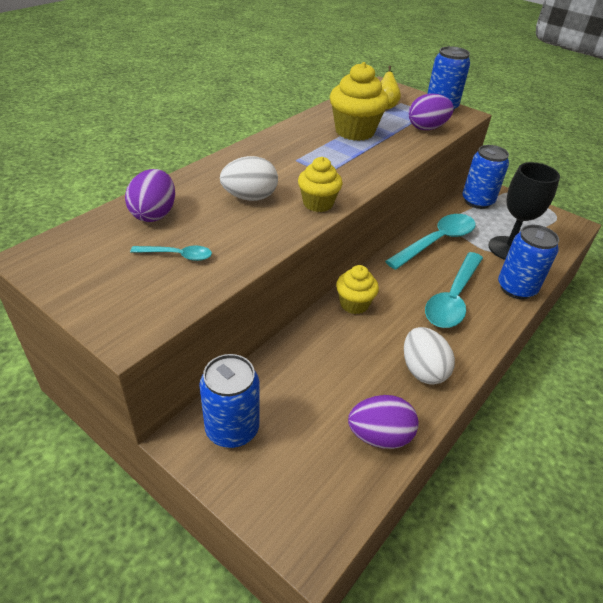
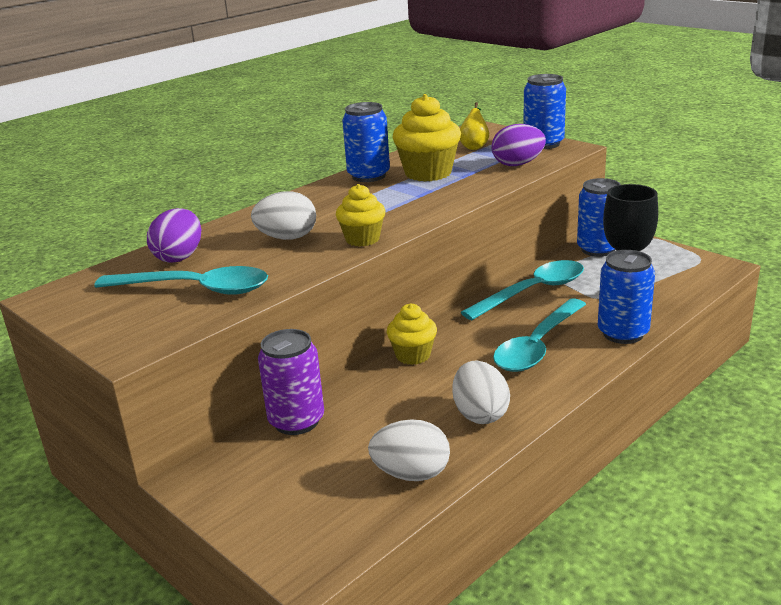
camera: 10 degrees right, 15 degrees down
(177, 255) = (195, 289): turquoise spoon -> turquoise spoon, size x2.06
(232, 429) = (243, 470): blue can -> blue can (368, 176)
(269, 374) = (296, 421): none -> purple can
(379, 436) = (411, 474): purple egg -> white egg

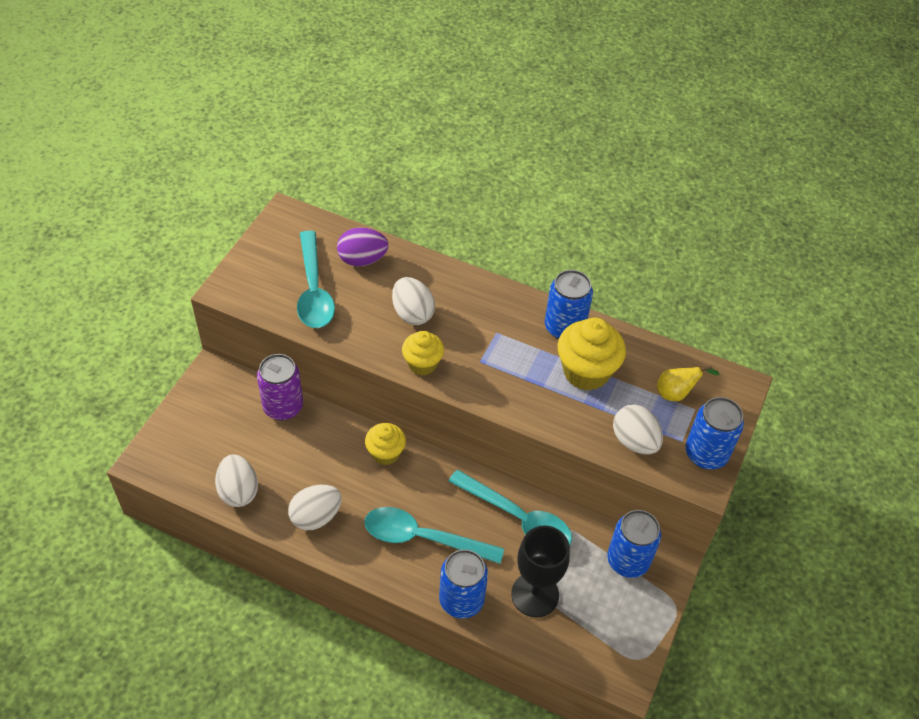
camera: 65 degrees right, 25 degrees up
(517, 164) = (634, 441): purple egg -> white egg

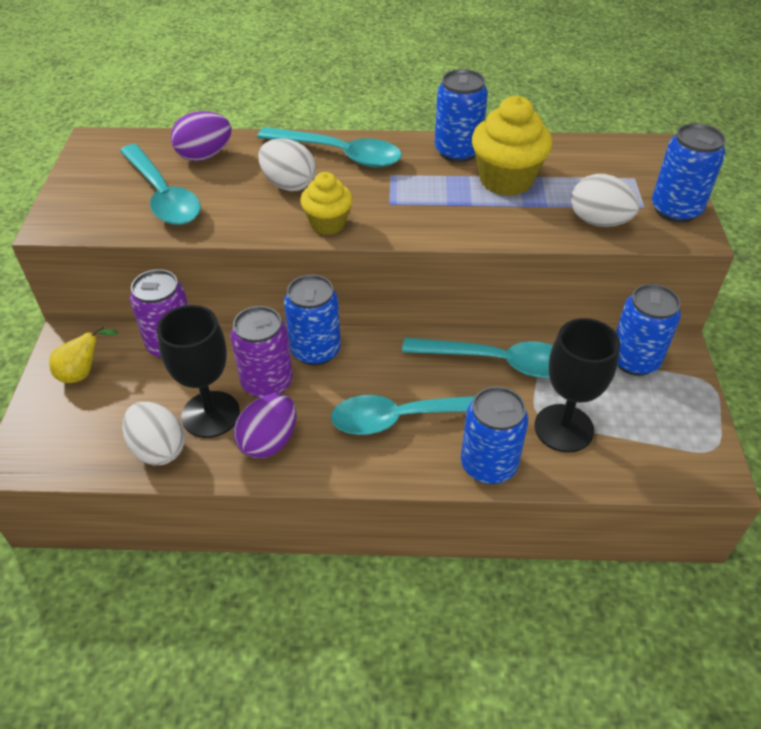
camera: 20 degrees left, 5 degrees down
(285, 478) = (210, 414): none -> black goblet
(316, 517) = (269, 441): white egg -> purple egg
(337, 467) = (267, 383): none -> purple can
(385, 453) = (316, 350): yellow cupcake -> blue can
(467, 296) = (339, 154): none -> turquoise spoon
(676, 393) = (607, 171): yellow pear -> yellow pear (83, 373)

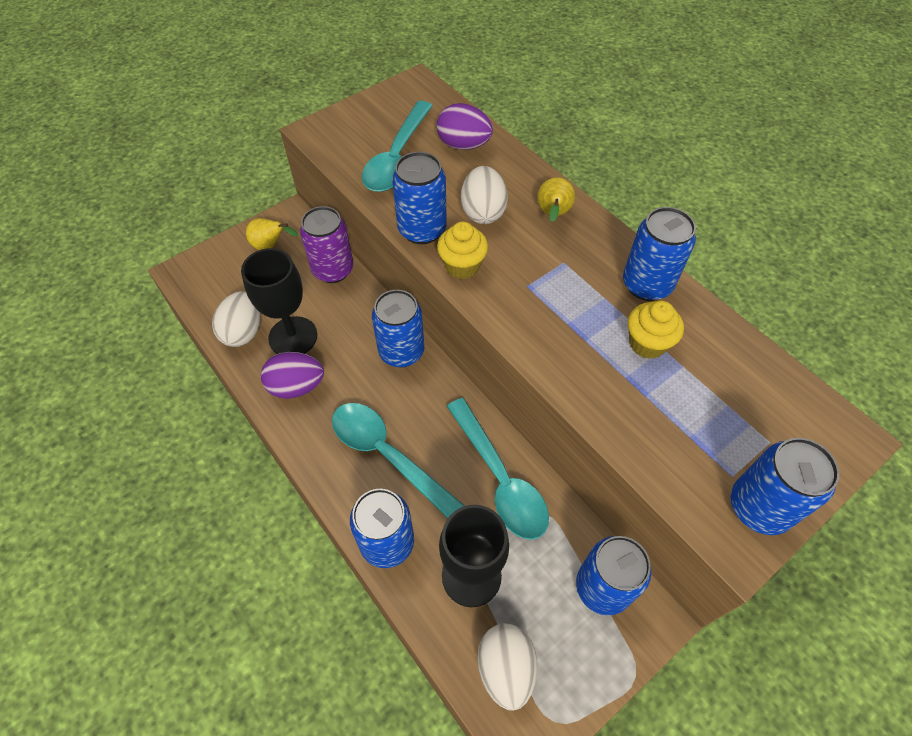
camera: 50 degrees right, 10 degrees up
(261, 224) = (422, 230): none -> blue can
(267, 383) = (346, 346): purple can -> none
(339, 154) = (553, 214): turquoise spoon -> yellow pear
(506, 180) = (647, 343): yellow cupcake -> yellow cupcake, size x0.62
(598, 221) = (667, 450): white egg -> white egg (505, 668)

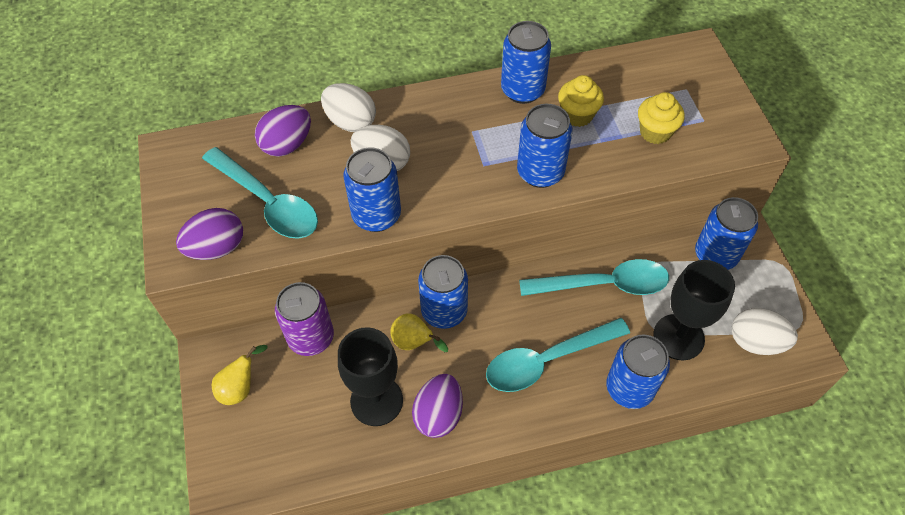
camera: 65 degrees left, 0 degrees up
(243, 332) = (344, 447): white egg -> white egg (351, 122)
(337, 147) = (217, 248): none -> purple egg
(462, 266) = (437, 201): yellow cupcake -> yellow cupcake (655, 132)
(553, 214) = (415, 116): yellow pear -> yellow pear (414, 343)
(758, 507) = (731, 118): blue can -> blue can (540, 172)

